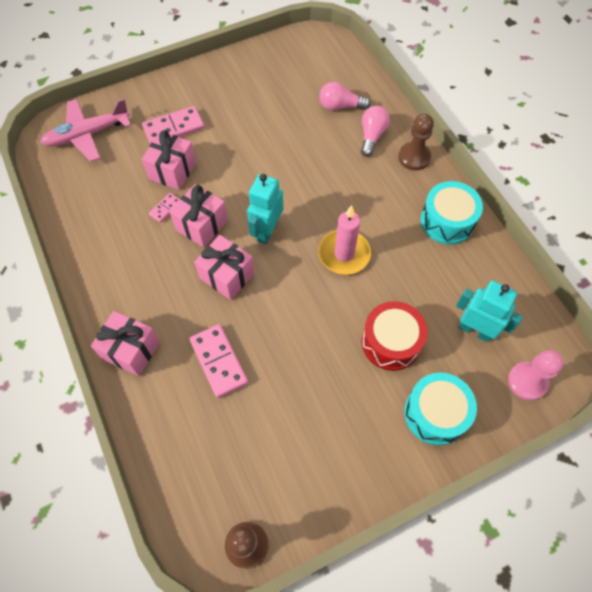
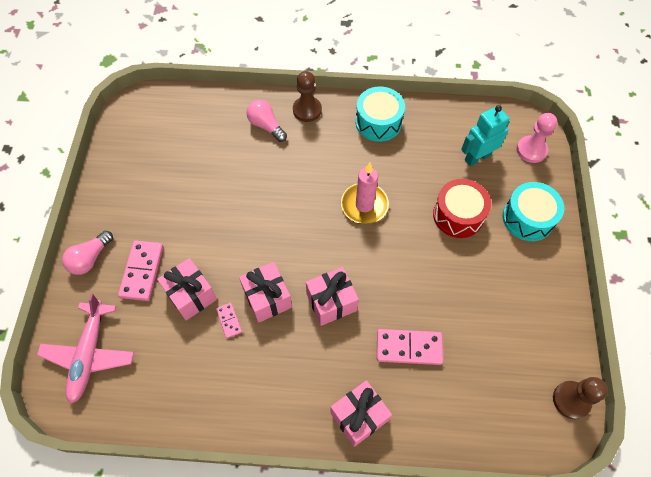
camera: 60 degrees left, 0 degrees up
(267, 231) = (307, 249): turquoise robot -> none
(340, 106) = (219, 131): pink light bulb -> pink light bulb (90, 258)

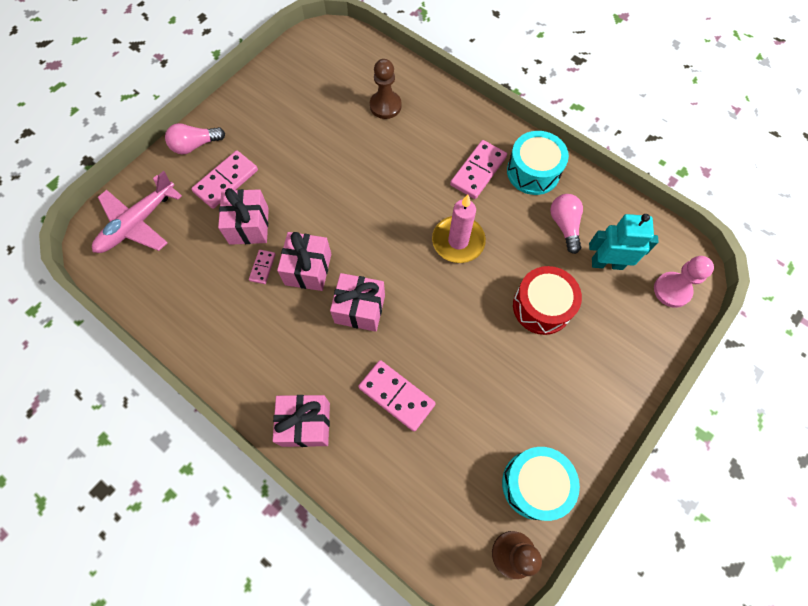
camera: 35 degrees right, 5 degrees up
(266, 126) = (424, 116): pink light bulb -> pink light bulb (564, 226)
(307, 110) = (473, 122): brown pawn -> brown pawn (385, 106)
(339, 144) = (478, 171): none -> pink domino
(528, 218) = (612, 354): turquoise drum -> turquoise drum (535, 484)

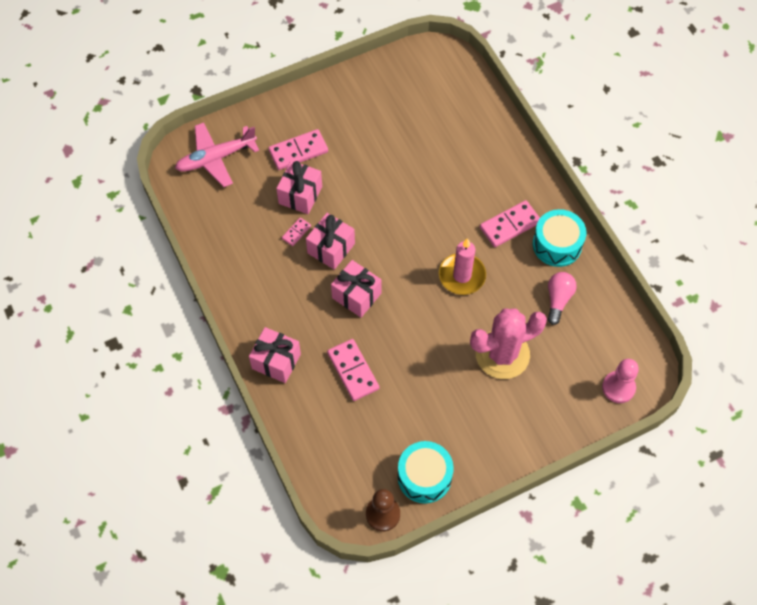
camera: 25 degrees right, 5 degrees down
(195, 145) = (287, 111): pink light bulb -> none
(385, 106) = (460, 138): brown pawn -> none
(542, 306) = (502, 354): red drum -> pink cactus
(607, 263) = (576, 344): turquoise robot -> none

